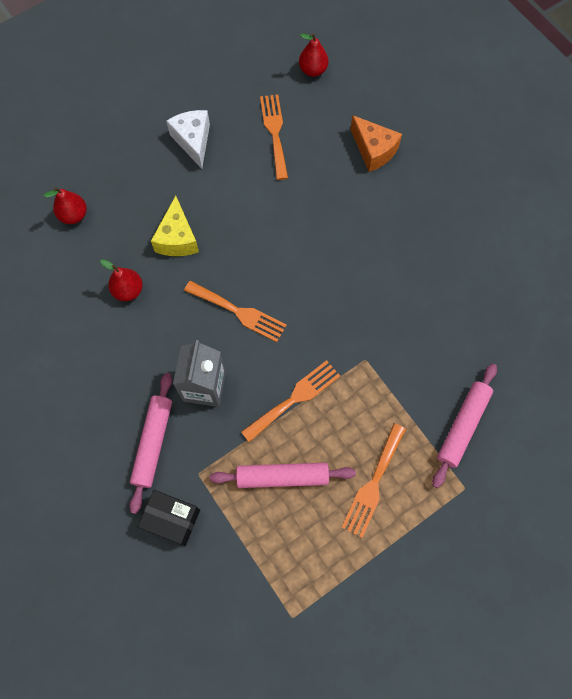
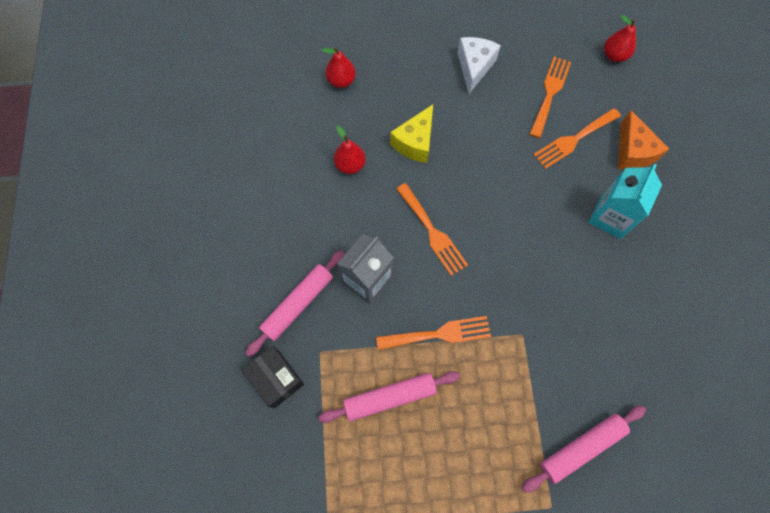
camera: 30 degrees right, 0 degrees up
(282, 477) = (390, 397): pink rolling pin -> pink rolling pin turned 45 degrees counterclockwise
(373, 484) = (467, 452): orange fork -> orange fork (574, 140)
(385, 218) = (610, 217): none -> turquoise carton

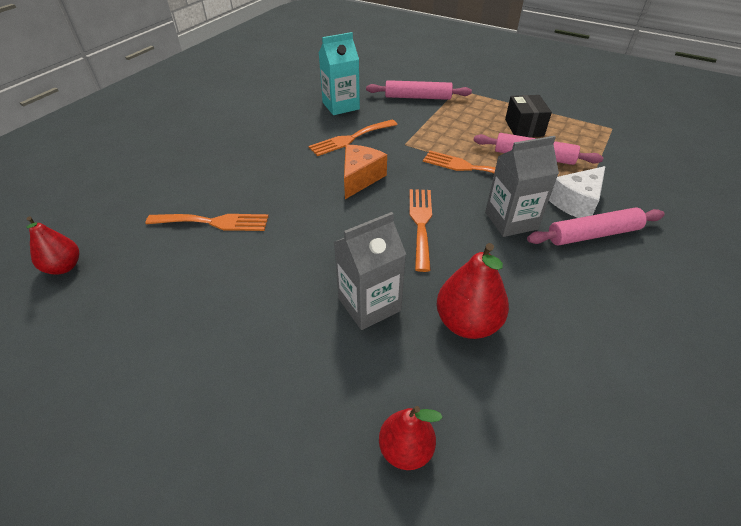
camera: 145 degrees left, 25 degrees down
(276, 379) = (632, 200): black box -> black box (524, 128)
(350, 165) = (467, 323): red pear -> red pear, size x1.51
(415, 142) = (369, 304): yellow cheese -> grey carton
(474, 67) = (211, 348): white cheese -> white cheese (576, 202)
(550, 93) = (175, 270): orange fork -> orange fork (350, 138)
(610, 217) = (262, 165): turquoise carton -> turquoise carton (341, 106)
(632, 152) = (182, 190): orange cheese -> orange cheese (360, 178)

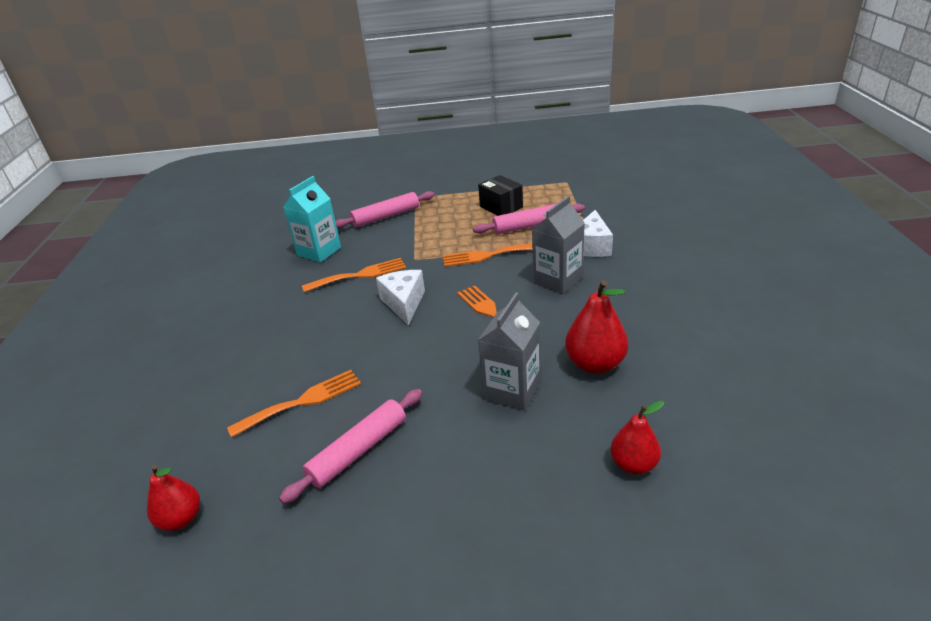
camera: 30 degrees left, 10 degrees down
(350, 138) = (359, 275): orange fork -> orange fork turned 135 degrees counterclockwise
(360, 178) = (404, 303): orange cheese -> white cheese
(593, 234) = (622, 263): pink rolling pin -> pink rolling pin (359, 451)

